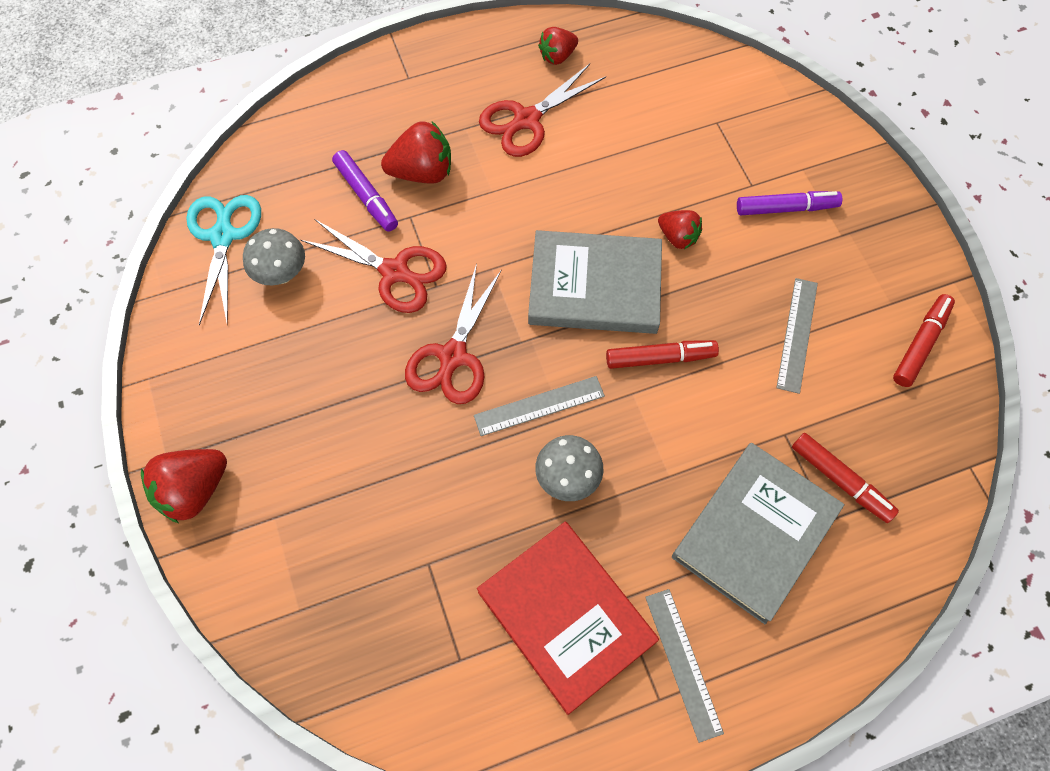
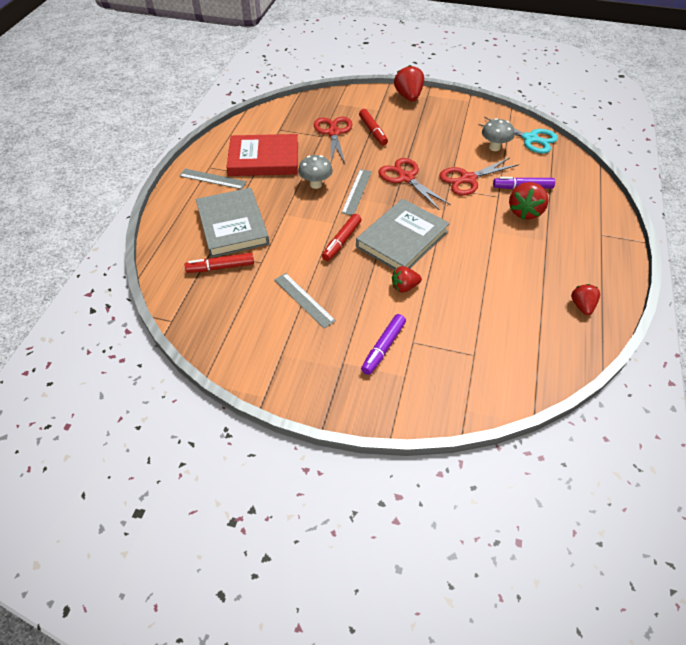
camera: 125 degrees right, 15 degrees down
(527, 120) = (536, 267): red scissors -> red scissors (333, 133)
(920, 344) = (247, 349): red marker -> red marker (373, 131)

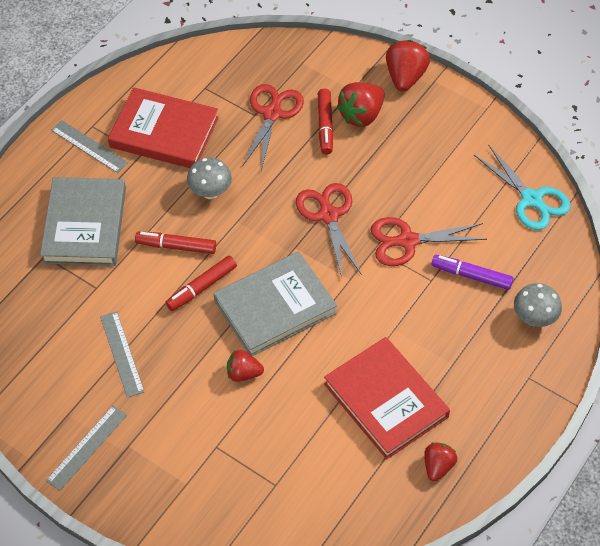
camera: 20 degrees right, 5 degrees up
(221, 267) = (48, 280): red marker -> red marker (176, 246)
(357, 192) = (255, 219): grey ruler -> grey ruler (87, 447)
(383, 347) = (180, 442): purple marker -> none
(494, 147) = (473, 200): grey mushroom -> grey mushroom (534, 318)
(517, 275) = (385, 400): none -> red book
(525, 212) = (451, 314): red strawberry -> red strawberry (361, 115)

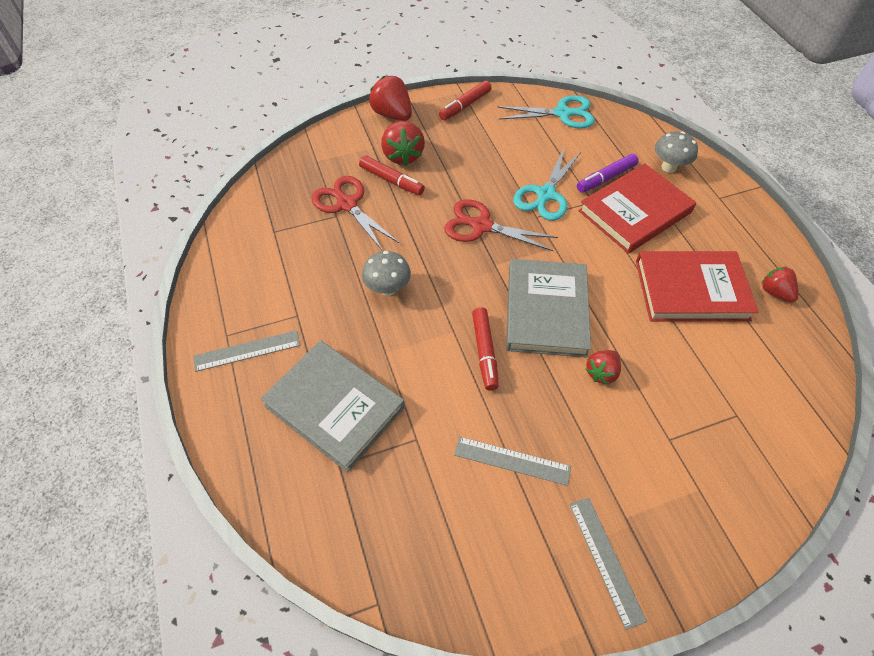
camera: 55 degrees left, 0 degrees up
(164, 132) = (291, 285): red book -> red book (634, 212)
(176, 246) = (424, 346): red marker -> red marker (465, 106)
(407, 241) = (545, 194): red scissors -> turquoise scissors

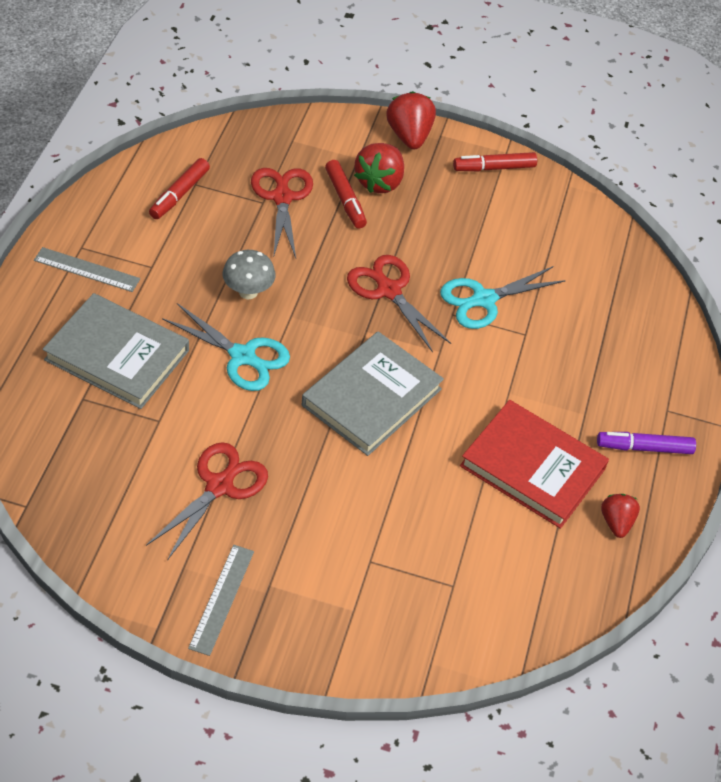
camera: 30 degrees right, 5 degrees down
(334, 407) = (117, 355): grey book -> grey book turned 45 degrees counterclockwise
(484, 351) = (281, 394): red marker -> red marker (179, 194)
(512, 461) = (219, 486): grey ruler -> red scissors
(562, 113) = (591, 233): turquoise scissors -> turquoise scissors (242, 356)
(601, 372) = (367, 475): red strawberry -> none
(606, 178) = (565, 321): purple marker -> purple marker (644, 448)
(634, 212) = (558, 368): red book -> none
(668, 167) = (646, 350): grey mushroom -> none

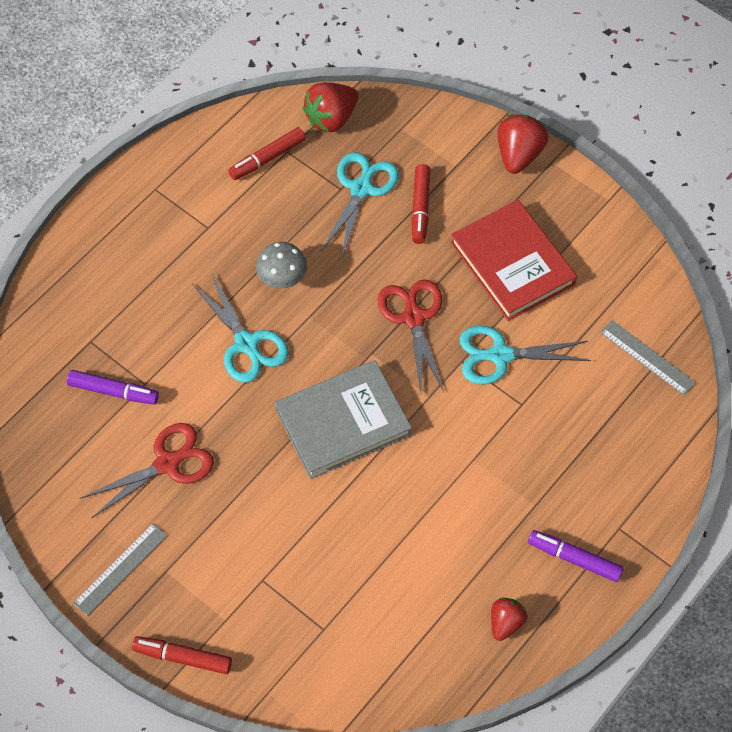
camera: 30 degrees right, 10 degrees up
(87, 269) = (150, 213): grey ruler -> grey ruler (647, 357)
(117, 355) = (138, 308): grey book -> none
(130, 437) = (113, 391): none -> purple marker
(282, 198) = (361, 189): red scissors -> turquoise scissors
(379, 182) = (463, 198): red strawberry -> red strawberry (331, 118)
(494, 168) = (587, 214): red marker -> red marker (183, 657)
(532, 467) = (456, 542): red book -> red book (512, 263)

